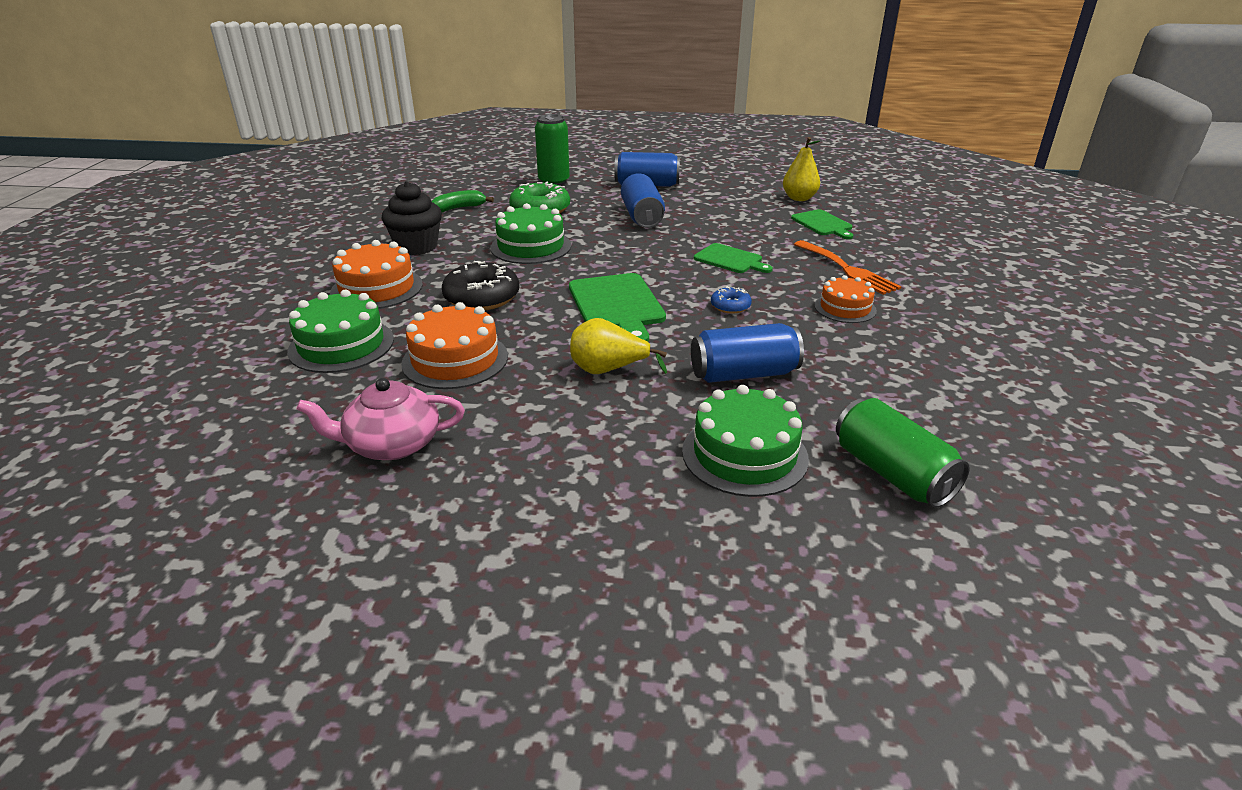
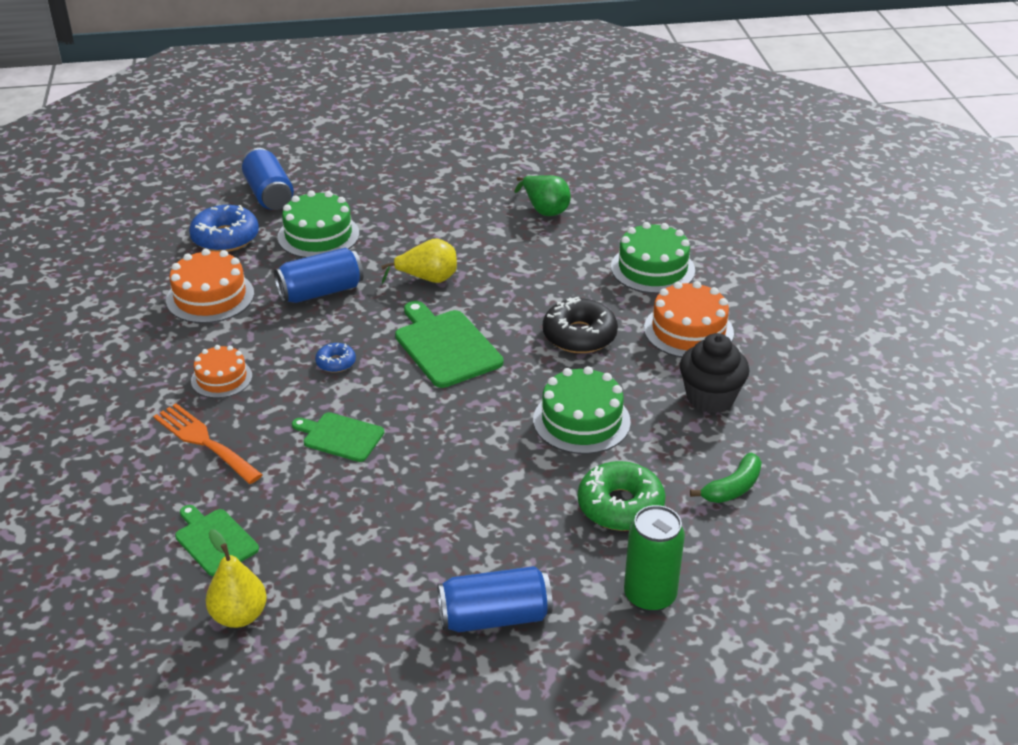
camera: 165 degrees right, 5 degrees up
(392, 444) = (544, 209): pink teapot -> green pear
(455, 360) = (552, 270): orange cake -> orange cake (210, 297)
(642, 216) = (472, 513): blue can -> blue can (269, 194)
(892, 473) = (225, 238): green can -> blue donut

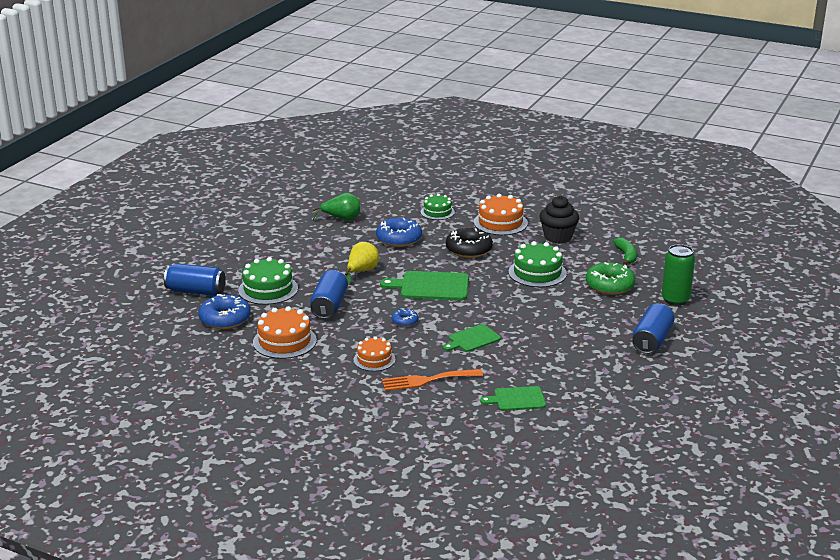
camera: 55 degrees left, 10 degrees down
(239, 615) = (583, 407): yellow pear -> none
(543, 270) = (399, 239): none -> blue donut
(652, 268) = (437, 212): green cake -> green cake, size x0.64

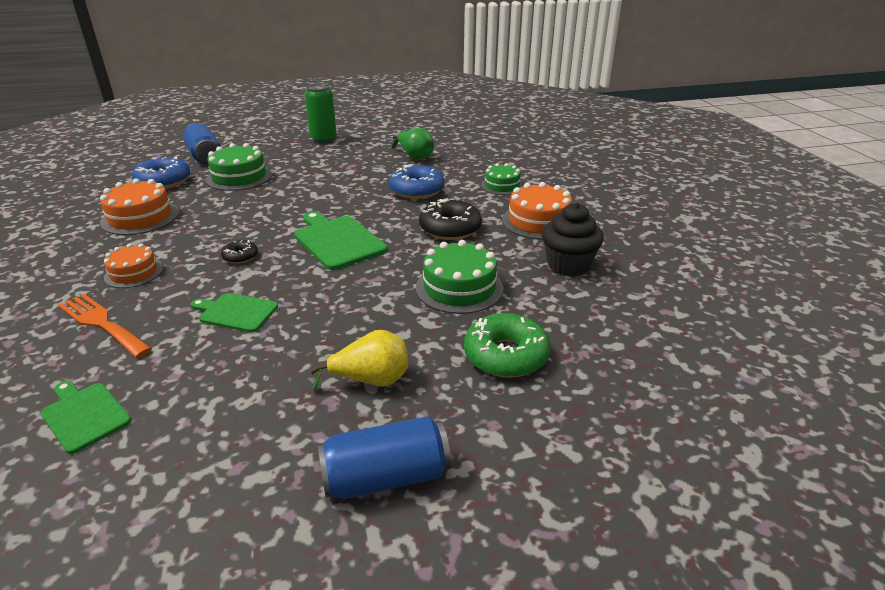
camera: 50 degrees right, 5 degrees up
(329, 306) = (235, 210): blue can -> none
(361, 272) = (324, 199): yellow pear -> yellow pear (371, 380)
(405, 321) = (240, 256): blue donut -> black donut
(626, 256) = (608, 333): green banana -> none
(675, 300) = (552, 441): green can -> green can (323, 139)

